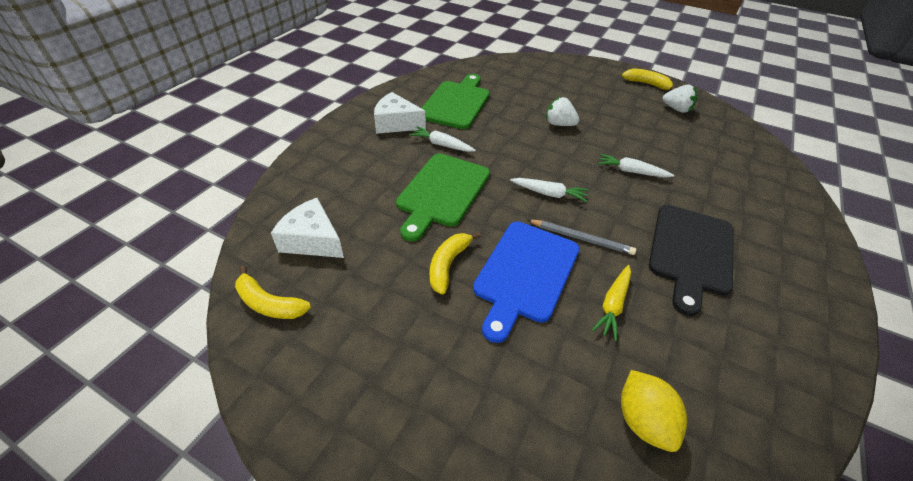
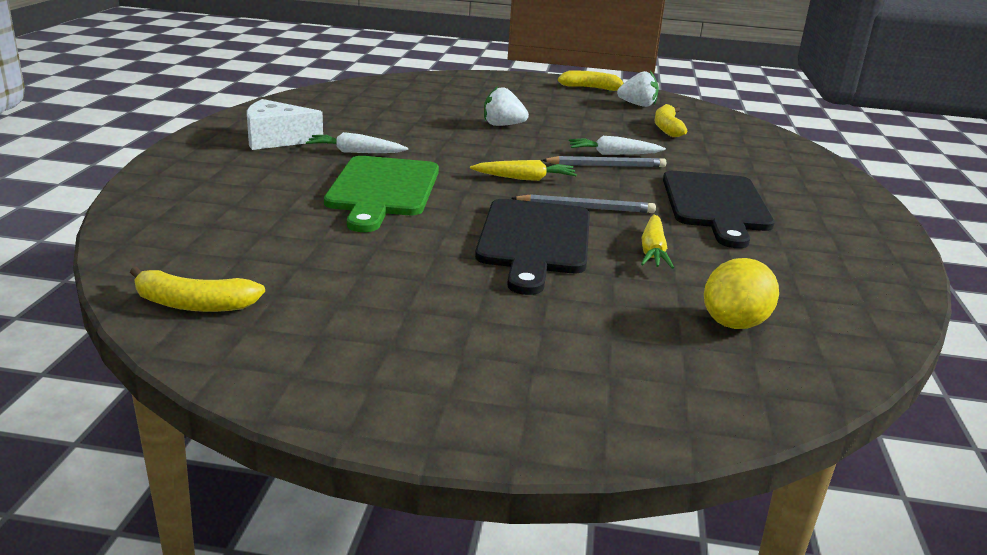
camera: 20 degrees left, 20 degrees down
(312, 240) = (221, 245): white cheese -> none
(448, 265) = (431, 245): yellow banana -> yellow banana (667, 128)
(456, 103) = (352, 117): green cutting board -> none
(525, 273) = (534, 240): blue cutting board -> black cutting board
(549, 193) = (524, 178): white carrot -> yellow carrot
(619, 185) = (606, 165): none -> grey pencil
(643, 420) = (734, 323): yellow lemon -> yellow lemon turned 75 degrees clockwise

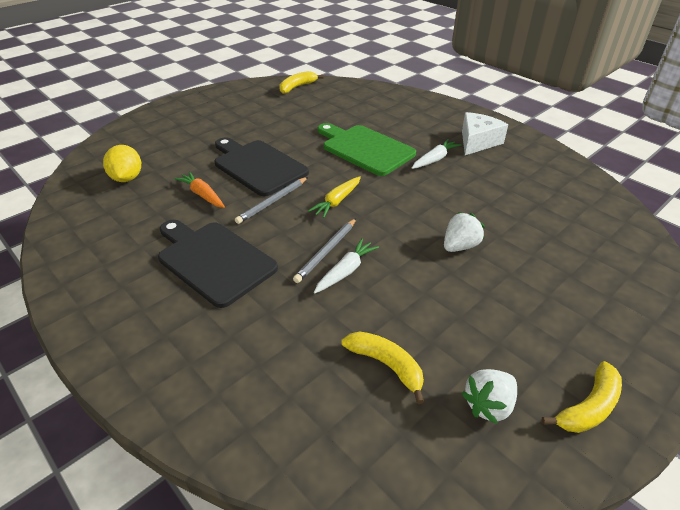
camera: 130 degrees right, 15 degrees up
(653, 251) = (202, 195): yellow carrot -> orange carrot

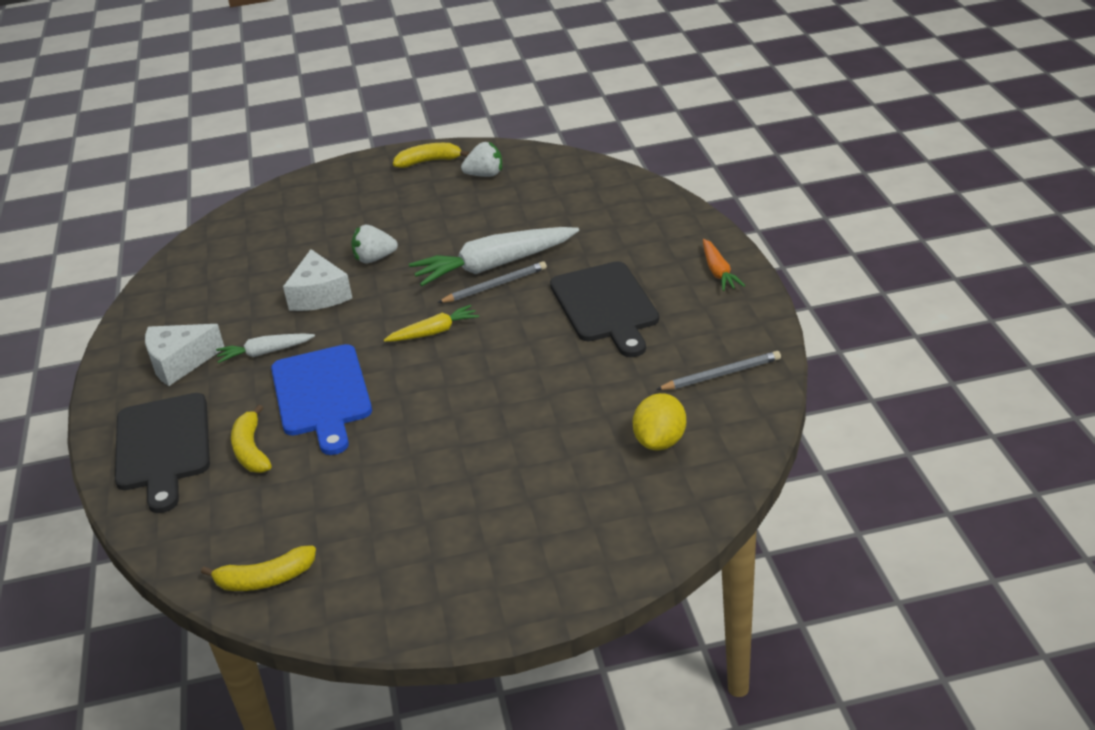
camera: 145 degrees left, 5 degrees down
(202, 195) = (575, 384): orange carrot -> orange carrot (718, 272)
(258, 166) = (479, 409): black cutting board -> black cutting board (162, 447)
(273, 202) = (502, 352): grey pencil -> grey pencil (721, 374)
(345, 271) = (494, 266): white carrot -> white carrot, size x1.89
(365, 148) = (321, 395): green cutting board -> blue cutting board
(386, 365) = (526, 205): yellow banana -> yellow banana (251, 450)
(458, 203) = (319, 295): none -> white cheese

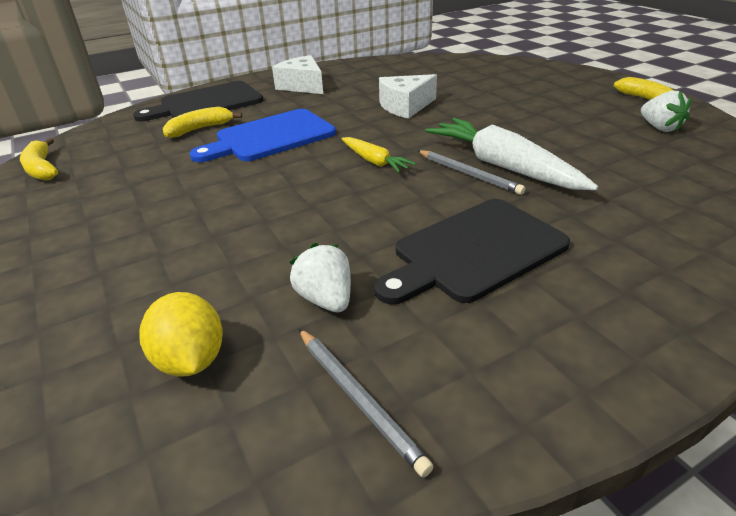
camera: 70 degrees right, 0 degrees up
(265, 353) = (321, 106): white carrot -> none
(374, 259) = (471, 114): white strawberry -> white strawberry (326, 299)
(660, 441) = (191, 360): yellow lemon -> yellow lemon turned 60 degrees clockwise
(718, 272) = (632, 342): orange carrot -> none

